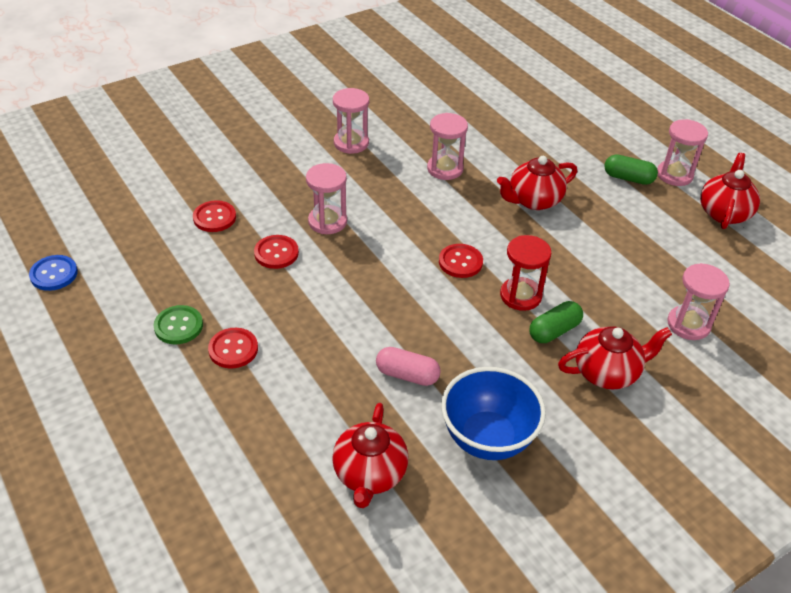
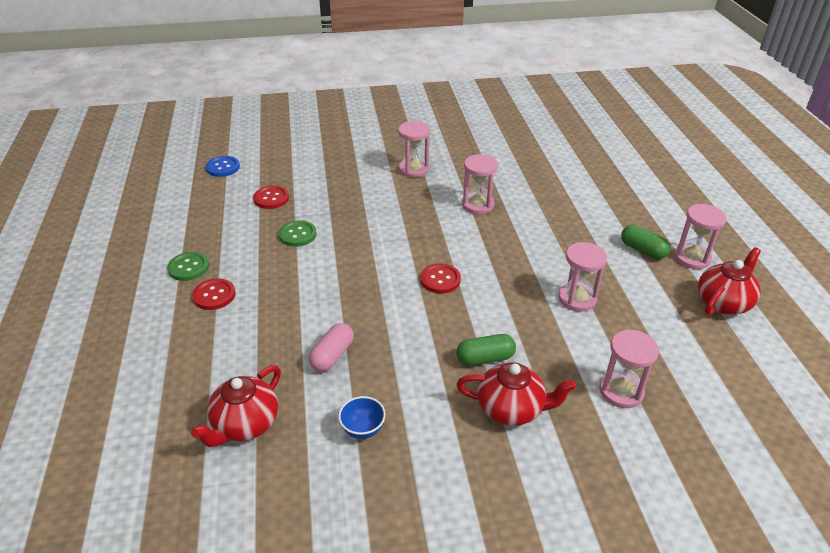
camera: 25 degrees right, 5 degrees down
(54, 274) = (134, 209): blue button -> blue button (223, 167)
(276, 253) = (297, 235): red button -> green button
(327, 221) = (353, 222): pink hourglass -> pink hourglass (577, 299)
(407, 375) = (332, 355): pink capsule -> pink capsule turned 75 degrees clockwise
(487, 438) = (363, 429): blue bowl -> blue bowl, size x0.48
(520, 296) = (474, 320): red hourglass -> none
(533, 200) = (539, 247): red teapot -> none

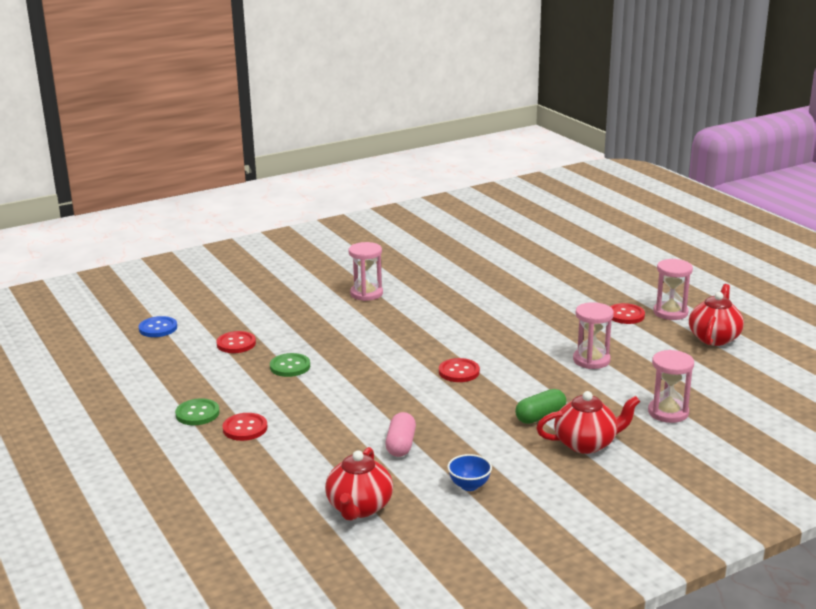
camera: 20 degrees left, 15 degrees down
(477, 205) = (452, 310): pink hourglass -> none
(642, 250) = (625, 315): green capsule -> red button

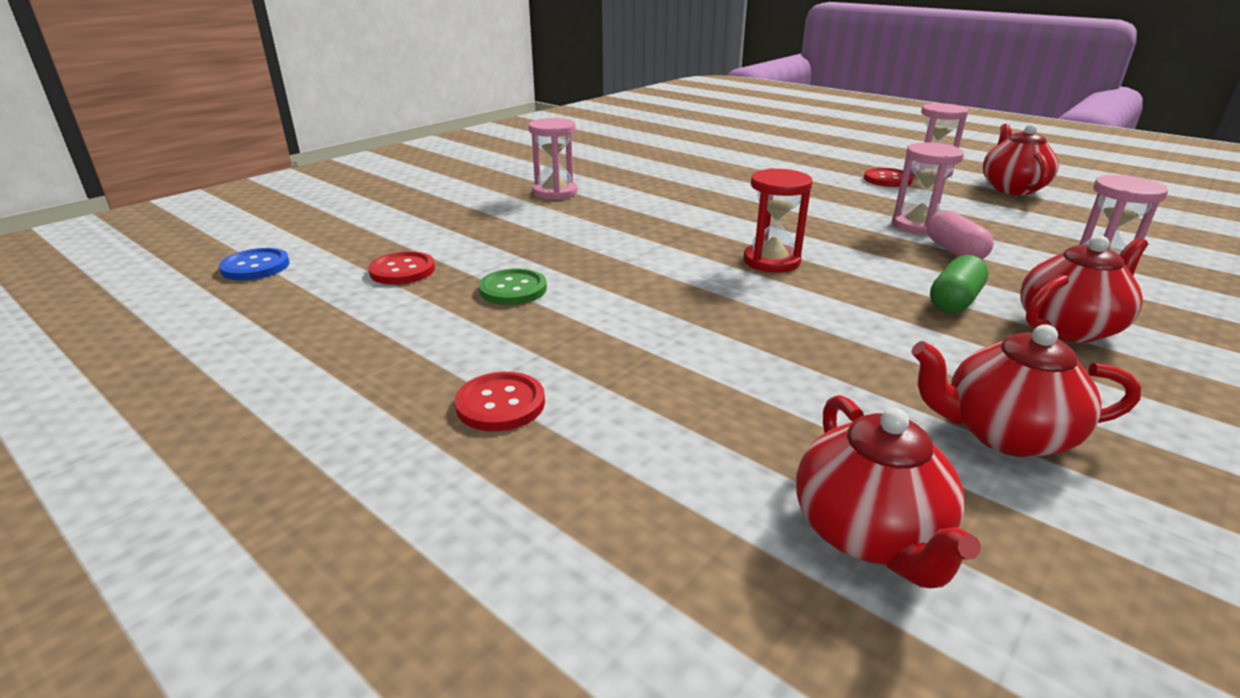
camera: 20 degrees left, 5 degrees up
(197, 413) = (388, 392): green button -> none
(401, 445) = (807, 382): pink capsule -> pink capsule (954, 251)
(459, 372) = (771, 261): red button -> red hourglass
(469, 486) = (1005, 434): blue bowl -> red teapot

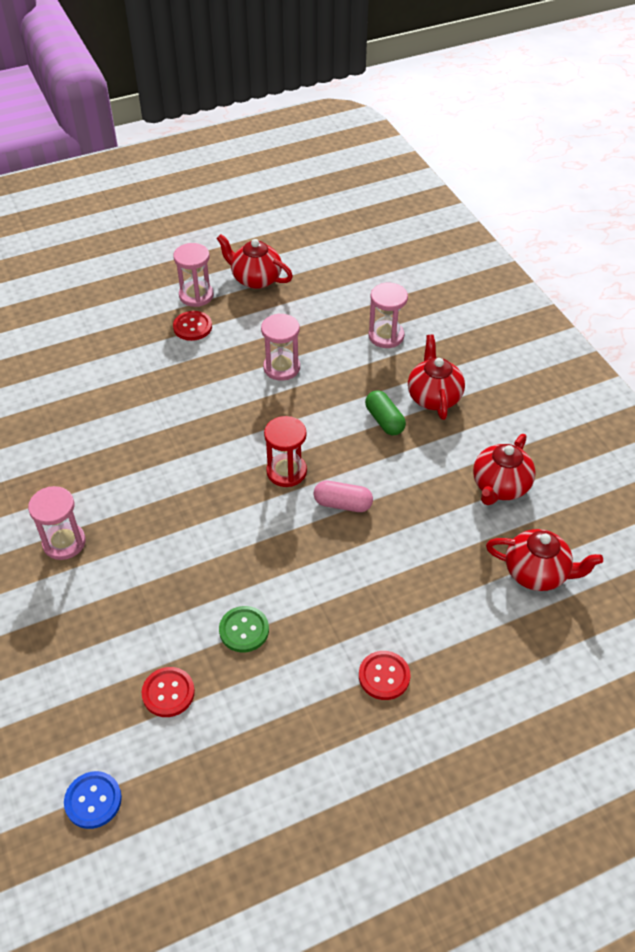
camera: 65 degrees left, 20 degrees up
(954, 251) = (327, 377): pink capsule -> pink capsule (342, 504)

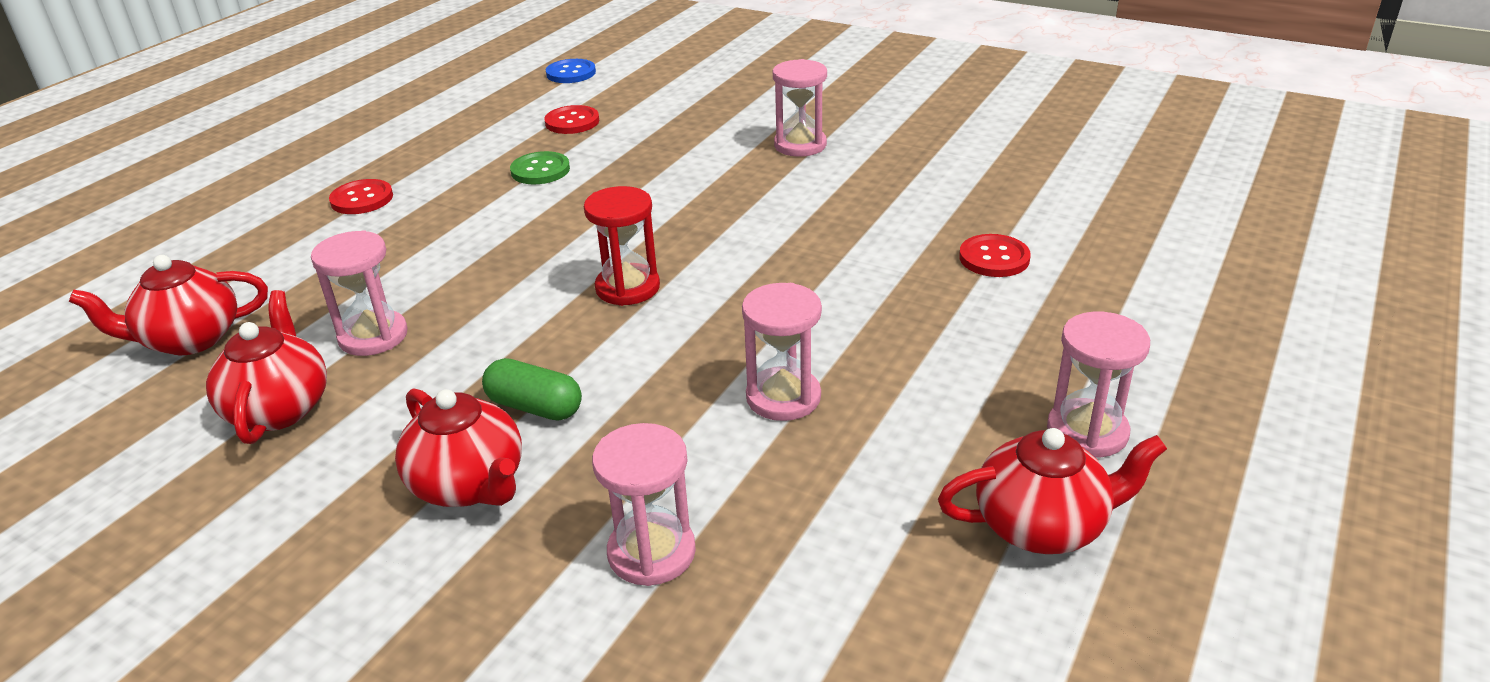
camera: 145 degrees right, 15 degrees down
(192, 327) = (1007, 381): red button -> red button (994, 258)
(342, 504) = (518, 291): pink capsule -> none
(436, 513) = (373, 336): none -> pink hourglass

